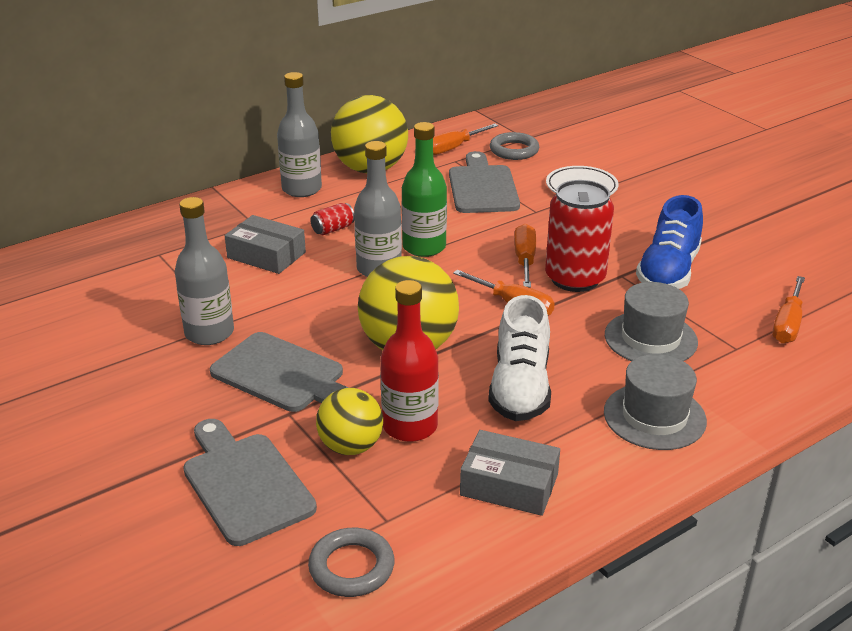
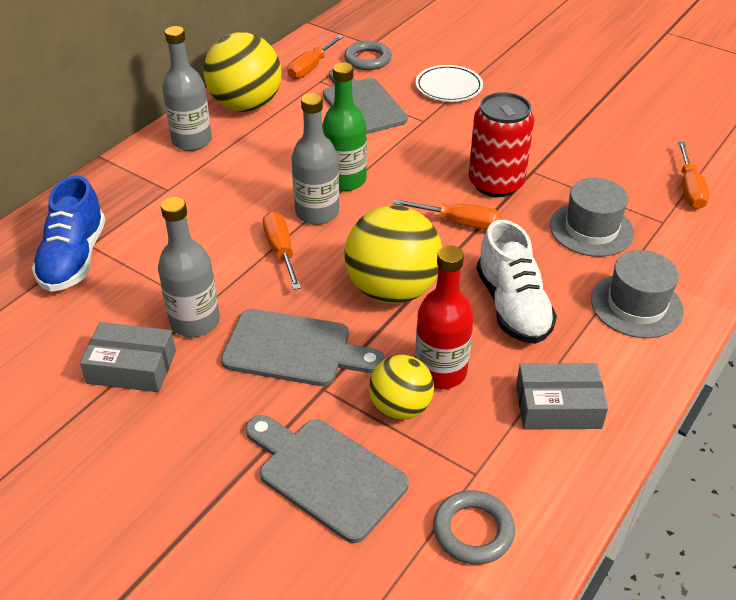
camera: 20 degrees left, 10 degrees up
(266, 255) = (200, 222): grey box -> grey box (132, 367)
(333, 229) = (248, 179): red can -> none
(525, 260) = (442, 174): orange screwdriver -> orange screwdriver (281, 251)
(668, 272) = (568, 159): blue shoe -> blue shoe (74, 258)

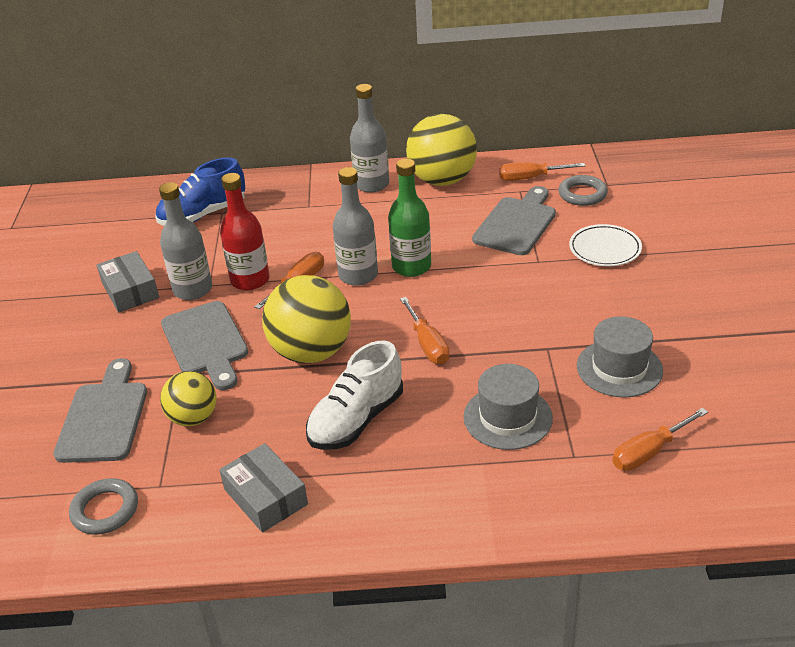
camera: 55 degrees right, 5 degrees down
(440, 371) = (247, 419): red bottle -> red bottle (250, 280)
(496, 183) = (503, 337): red can -> none
(636, 305) = (434, 489): grey hat -> grey hat (619, 368)

